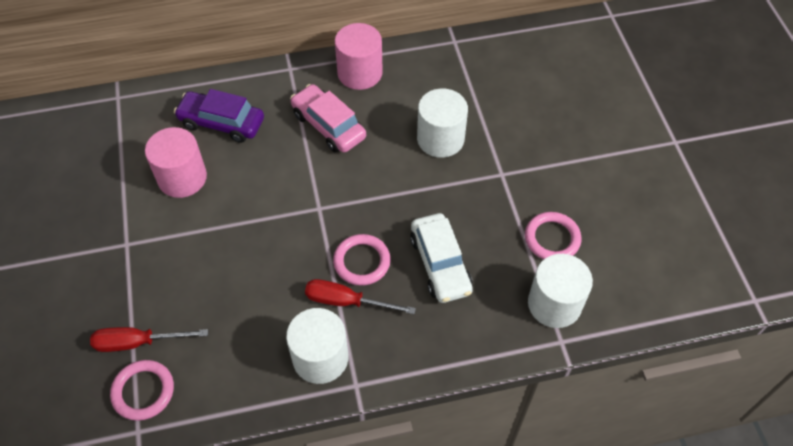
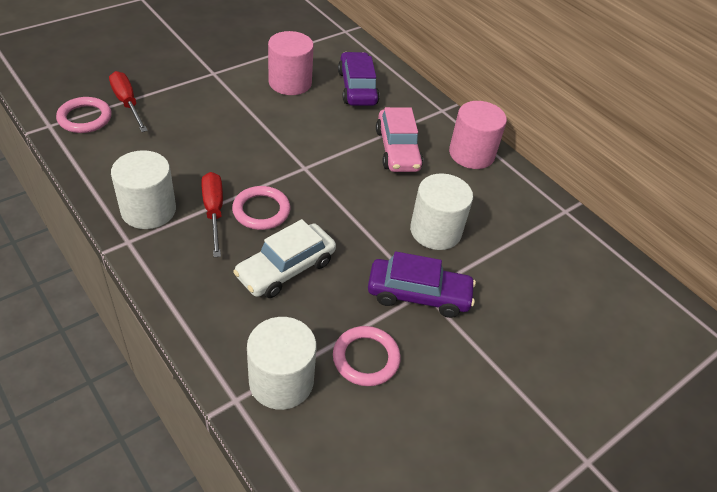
camera: 60 degrees right, 10 degrees down
(328, 126) = (397, 150): pink car -> pink car turned 150 degrees clockwise
(503, 179) = (418, 295): none -> purple car

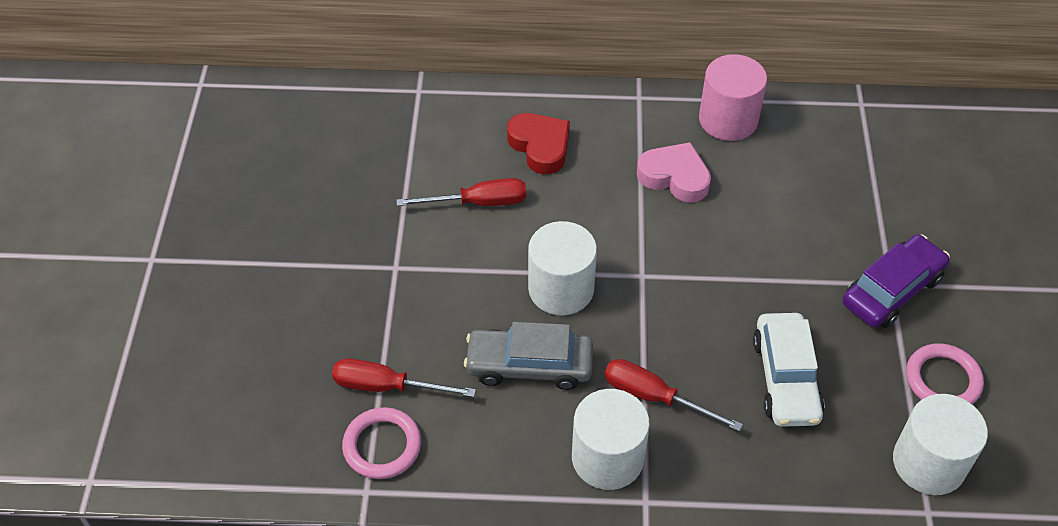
camera: 45 degrees left, 5 degrees up
(190, 149) = (529, 365): none -> grey car
(261, 211) = (684, 353): pink ring -> none
(290, 82) = (478, 203): pink cylinder -> red screwdriver
(357, 88) = (540, 146): purple car -> red heart
(397, 150) = (674, 177): pink car -> pink heart
(435, 231) = (817, 222): white cylinder -> white cylinder (561, 289)

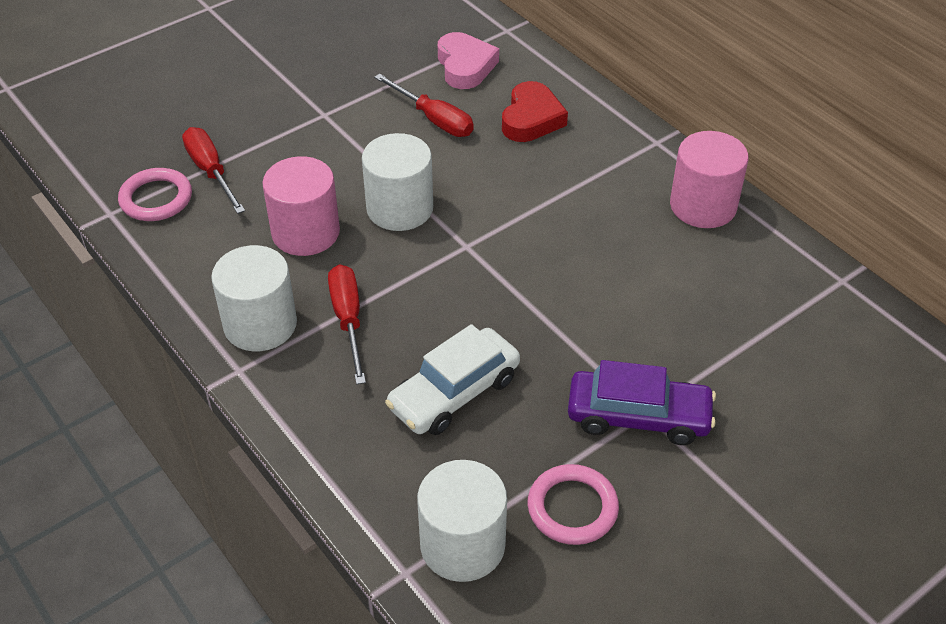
camera: 50 degrees right, 5 degrees down
(529, 365) = (305, 232): grey car -> pink cylinder
(674, 177) = (595, 208): pink heart -> pink heart (465, 66)

